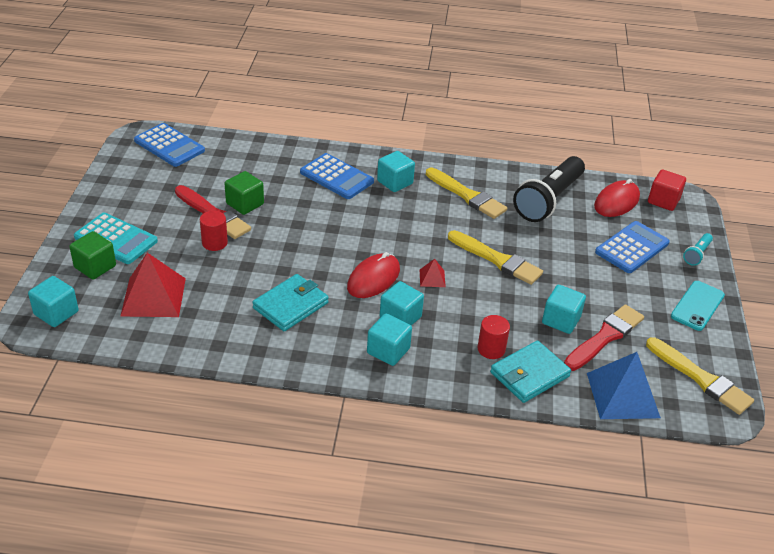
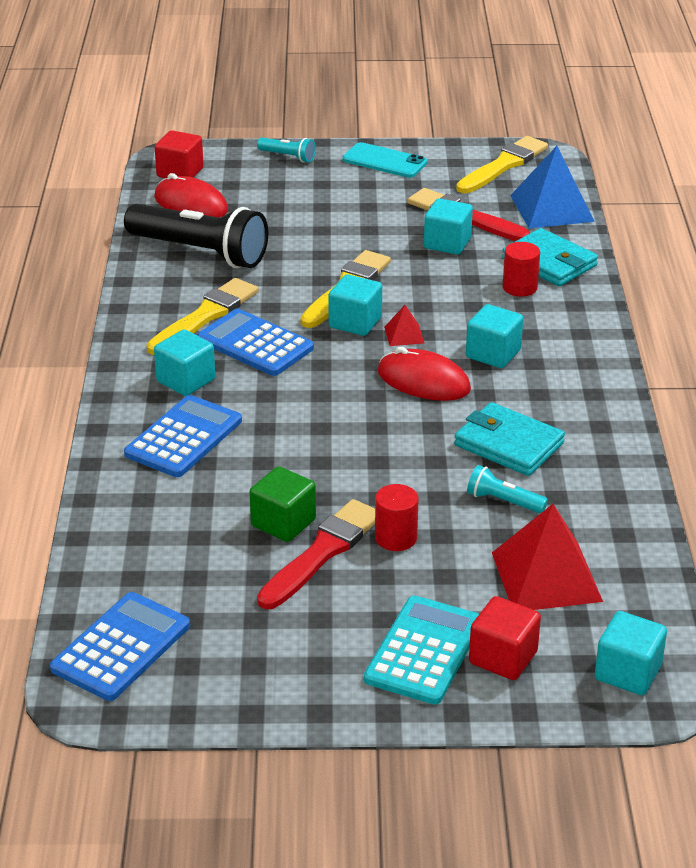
camera: 95 degrees left, 5 degrees down
(95, 267) = (503, 657): green cube -> red cube
(231, 292) = (503, 501): none -> turquoise flashlight
(388, 351) = (558, 358): turquoise cube -> turquoise cube (355, 322)
(632, 248) = (288, 196): blue calculator -> blue calculator (255, 344)

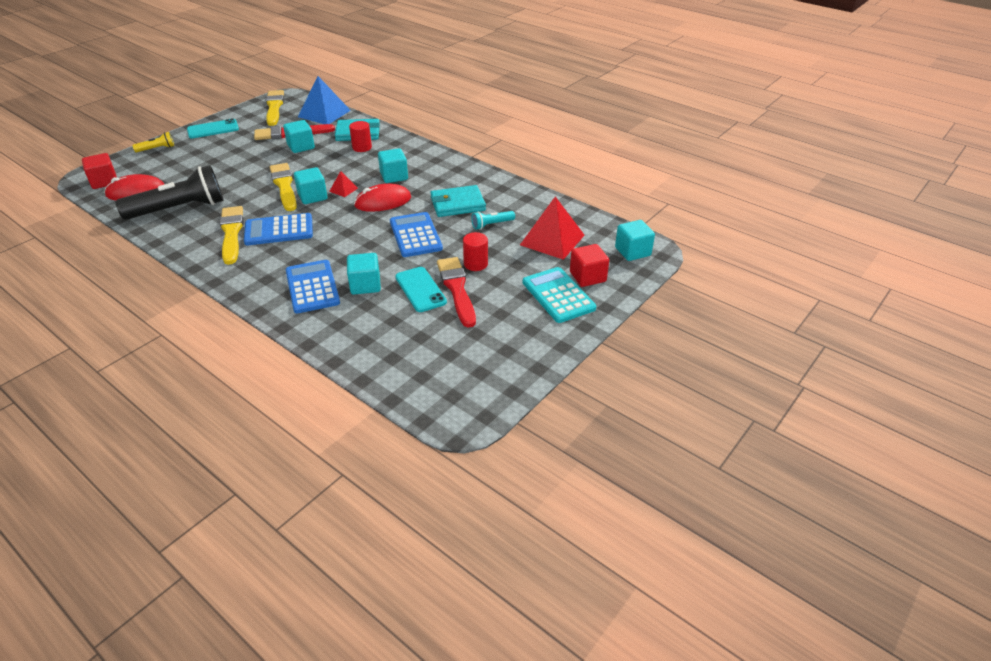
camera: 50 degrees left, 5 degrees up
(121, 647) = (439, 388): blue calculator -> blue calculator (415, 235)
(186, 380) = (270, 264): turquoise cube -> turquoise cube (365, 285)
(283, 523) = (420, 289): green cube -> turquoise phone
(288, 157) = (157, 149): turquoise flashlight -> yellow flashlight

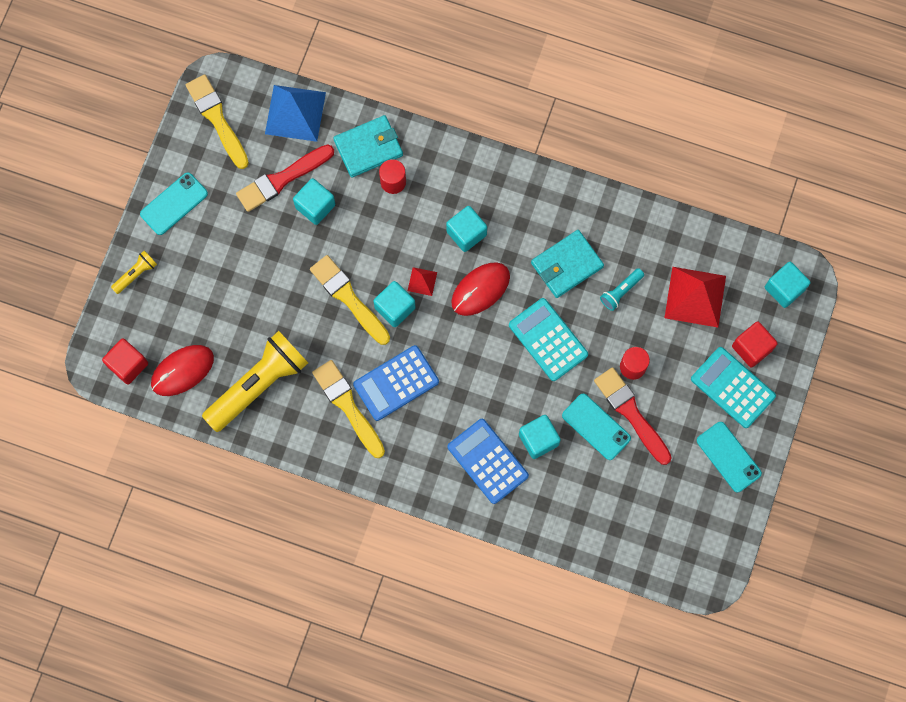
camera: 20 degrees left, 35 degrees up
(179, 209) = (258, 385): black flashlight -> yellow flashlight
(415, 235) = (548, 340): blue calculator -> turquoise calculator
(531, 337) = (728, 457): none -> turquoise phone

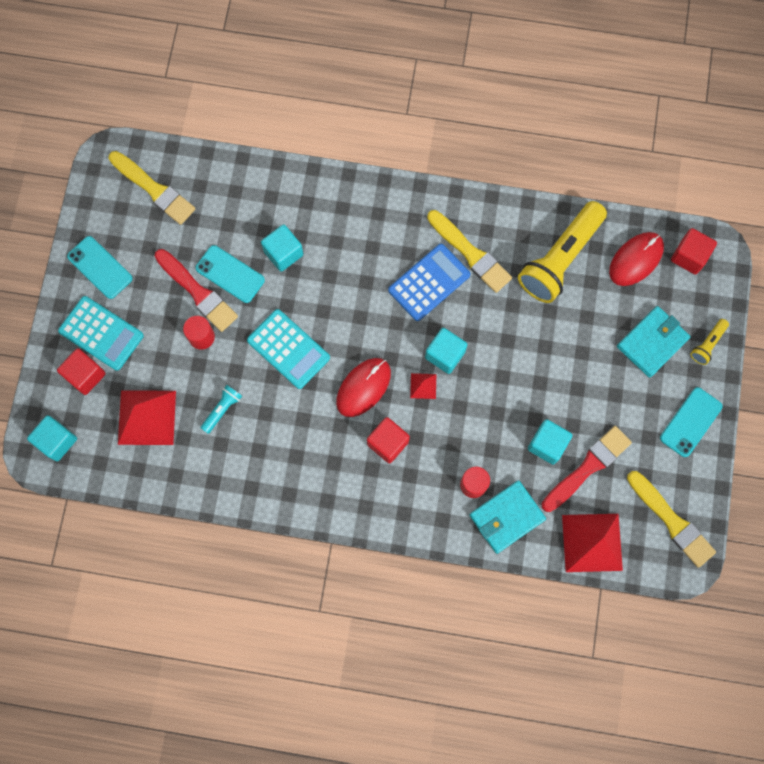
camera: 170 degrees right, 0 degrees up
(295, 113) = (592, 542): blue pyramid -> red pyramid
(348, 298) = (492, 356): yellow brush -> yellow brush (154, 189)
(466, 233) = (388, 443): turquoise cube -> red cube
(487, 461) = (328, 225): blue calculator -> none
(566, 265) = (280, 427): turquoise wallet -> turquoise wallet (652, 343)

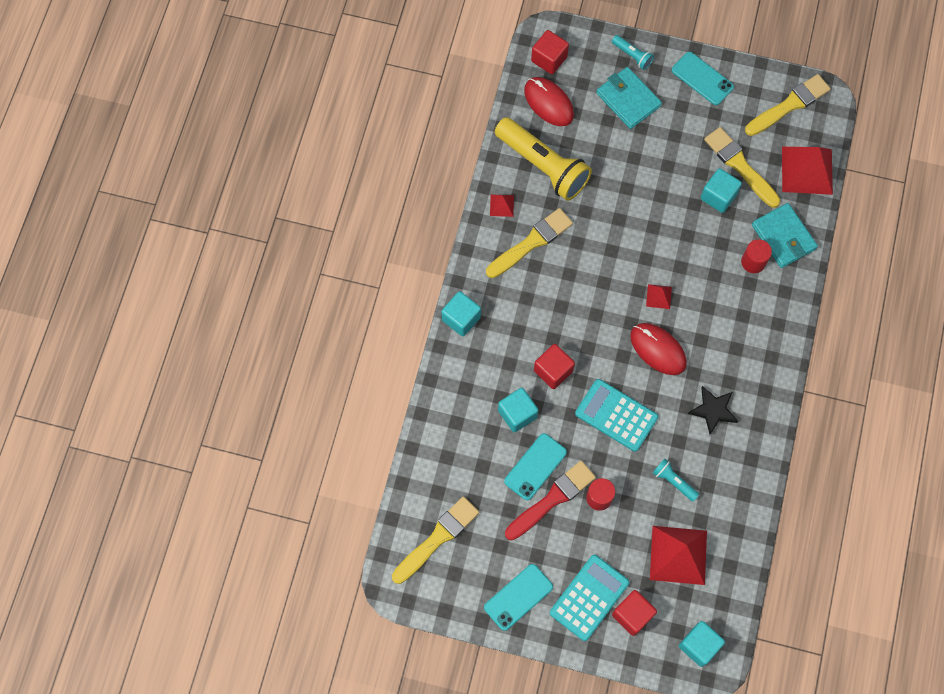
camera: 85 degrees left, 5 degrees down
(288, 349) = (616, 415): turquoise calculator -> turquoise calculator turned 105 degrees counterclockwise
(301, 447) = (713, 410): none -> black star
(388, 443) = (712, 332): red cube -> red cube (553, 371)
(429, 282) = (557, 282): blue calculator -> none
(445, 354) = (629, 274): turquoise cube -> turquoise cube (461, 318)
(509, 221) = (502, 205): none -> red pyramid
(587, 467) = (740, 166): red brush -> yellow brush
(707, 344) = (632, 56): yellow flashlight -> turquoise flashlight

